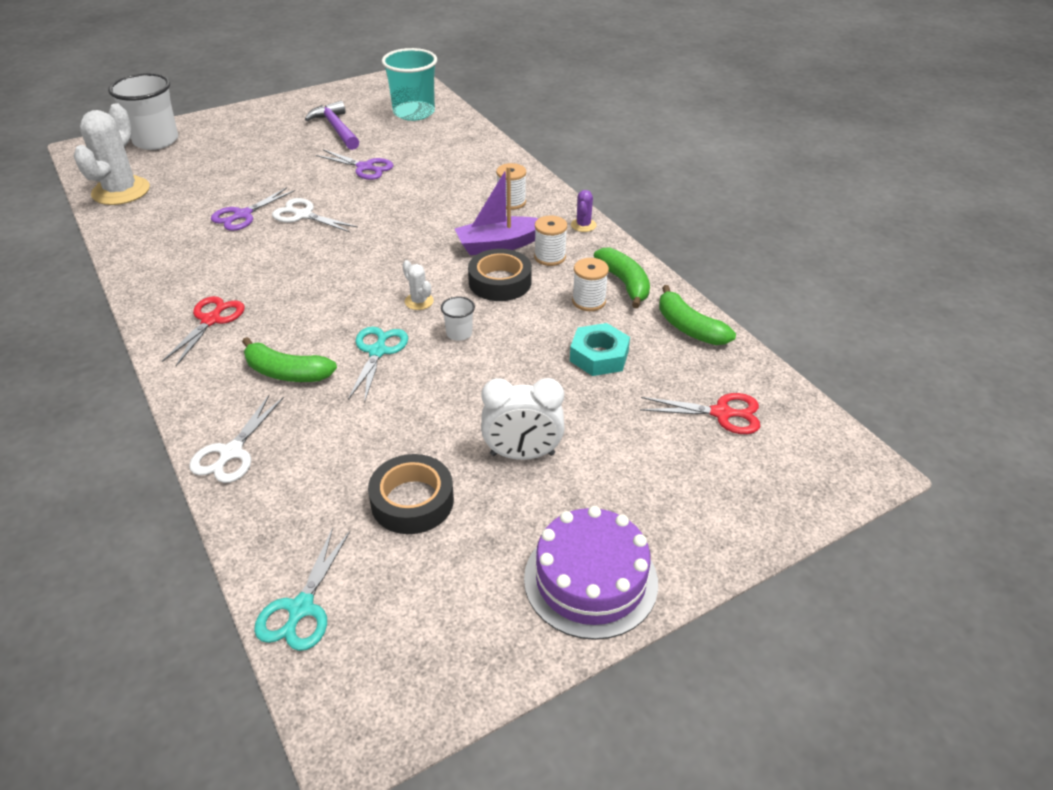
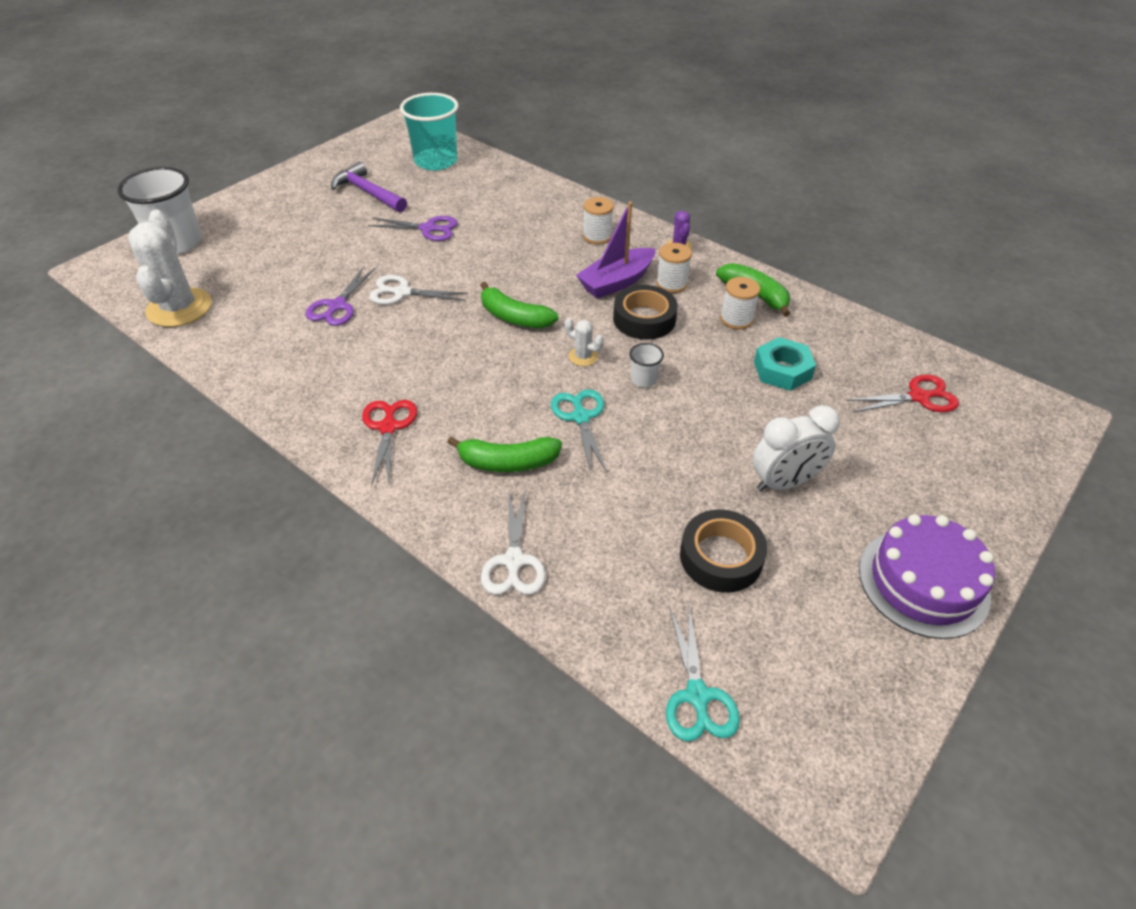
camera: 20 degrees left, 5 degrees up
(689, 327) = (837, 324): green banana -> green banana (514, 317)

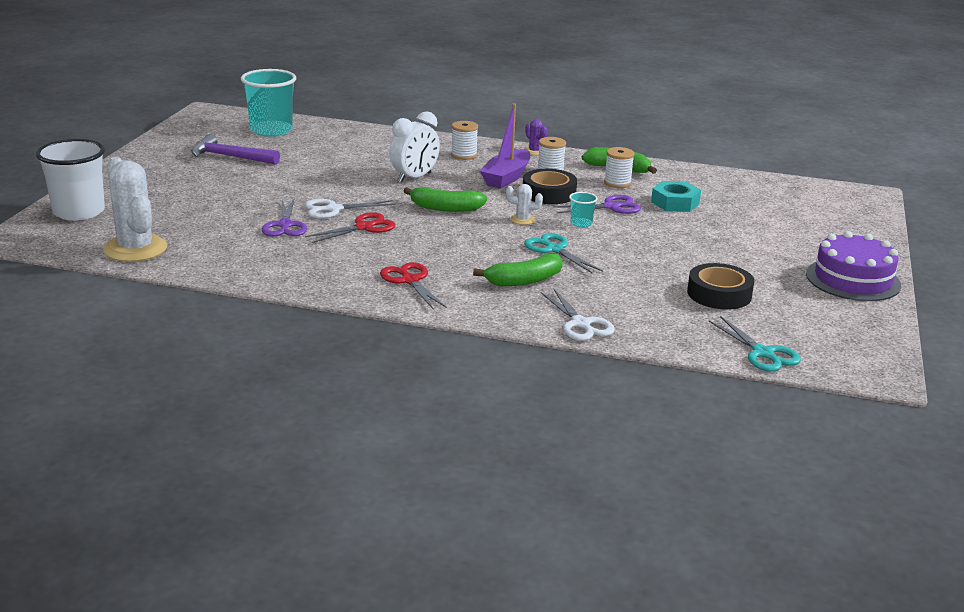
camera: 25 degrees left, 20 degrees down
(428, 229) = (313, 170): purple scissors -> purple scissors (611, 207)
(644, 379) = (581, 223): white cup -> turquoise cup
(784, 482) = (727, 254): white clock -> white clock (414, 177)
(919, 397) = (777, 200): red scissors -> red scissors (364, 227)

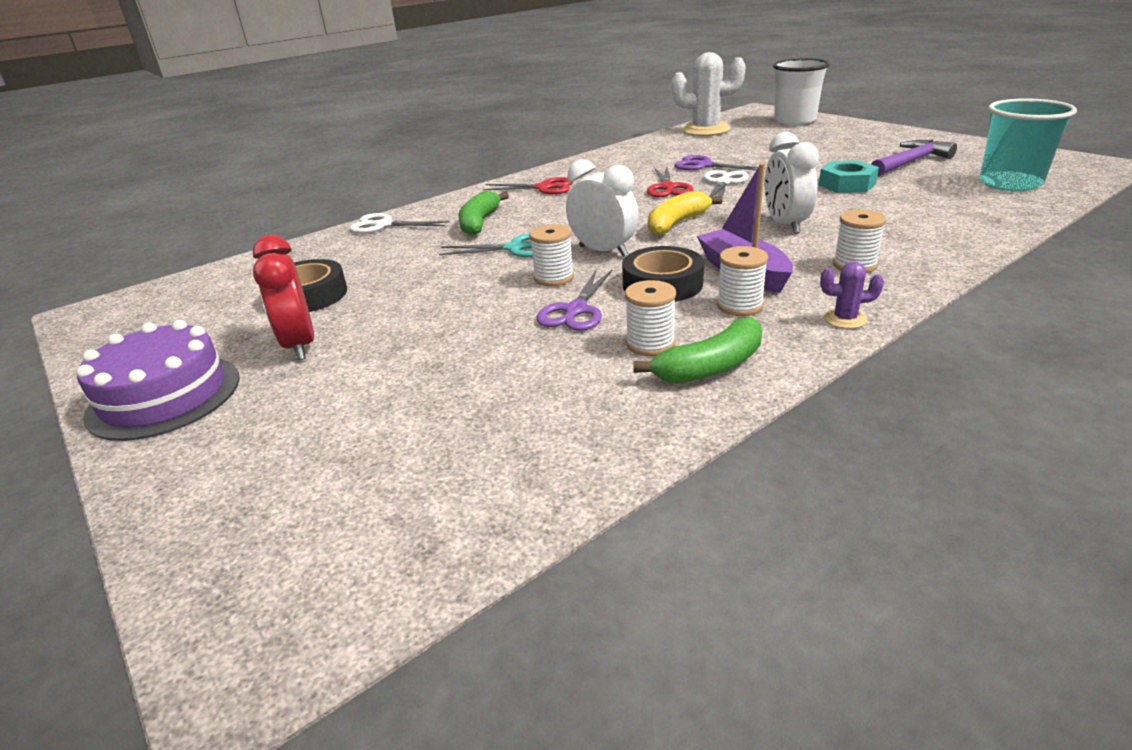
camera: 130 degrees right, 5 degrees up
(445, 208) = (677, 223): green banana -> yellow banana
(523, 220) = (603, 251): white cactus -> white clock
(581, 223) = (554, 278): turquoise cup -> white spool
(675, 203) = (531, 364): turquoise nut -> turquoise nut (847, 184)
(761, 266) = (299, 345): none -> red clock
(763, 353) = (213, 276): turquoise scissors -> none

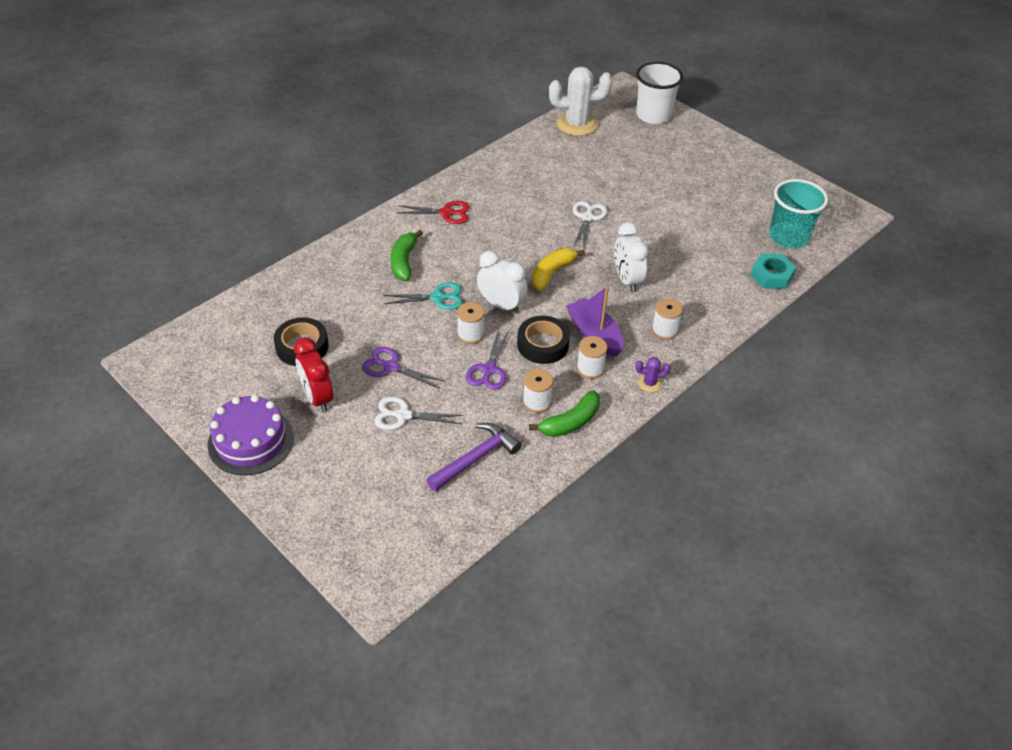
camera: 10 degrees left, 15 degrees up
(383, 225) = (327, 260): white scissors -> white scissors (403, 415)
(668, 188) = (545, 221): red scissors -> none
(703, 165) = (573, 188): purple scissors -> purple scissors (390, 367)
(847, 184) = (677, 228): turquoise nut -> turquoise nut (771, 276)
(910, 162) = (729, 199): purple hammer -> purple hammer (476, 458)

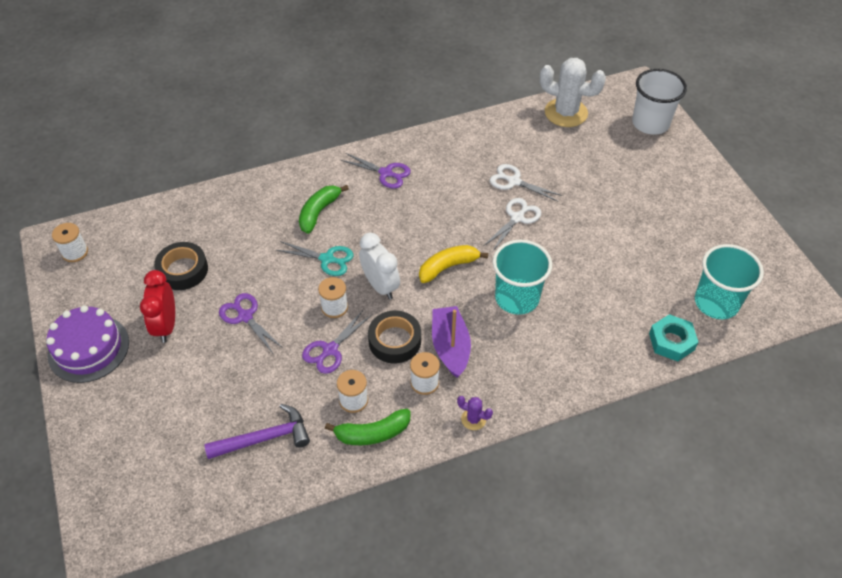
camera: 25 degrees right, 5 degrees up
(403, 415) = (227, 370): white scissors -> white scissors (514, 181)
(446, 213) = (386, 173): red scissors -> purple scissors
(627, 280) = (517, 298): white clock -> turquoise cup
(664, 330) = (522, 366): white spool -> white spool (75, 252)

